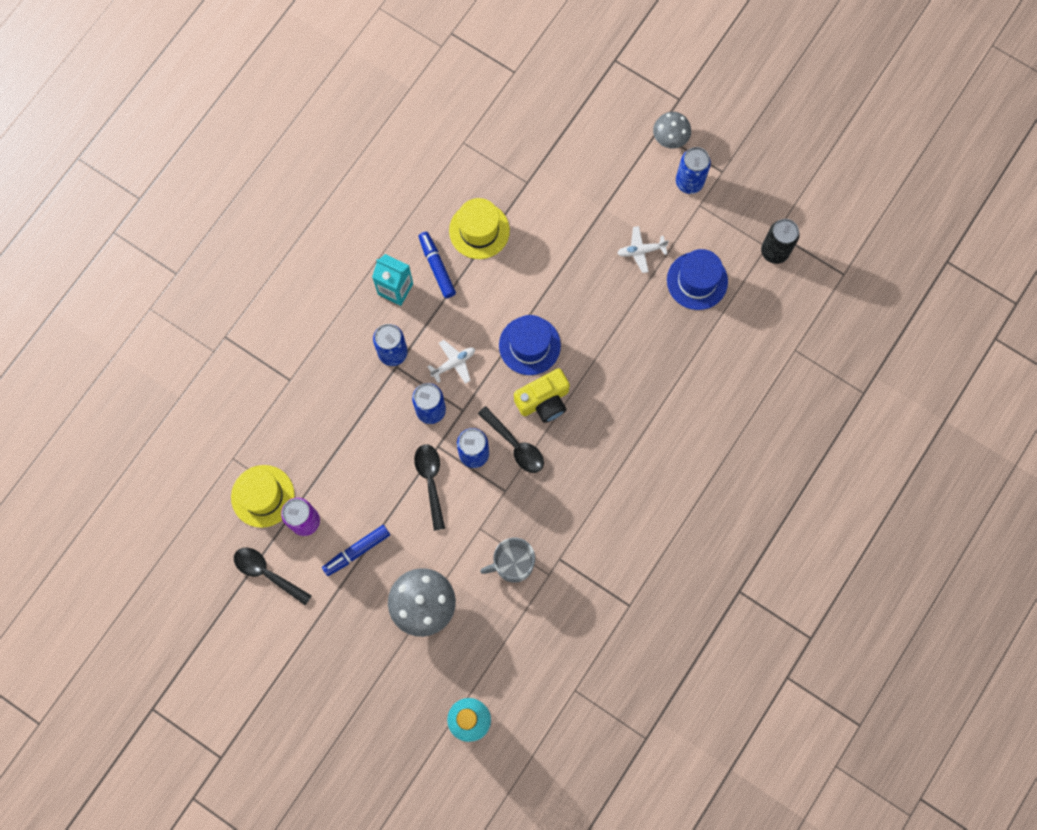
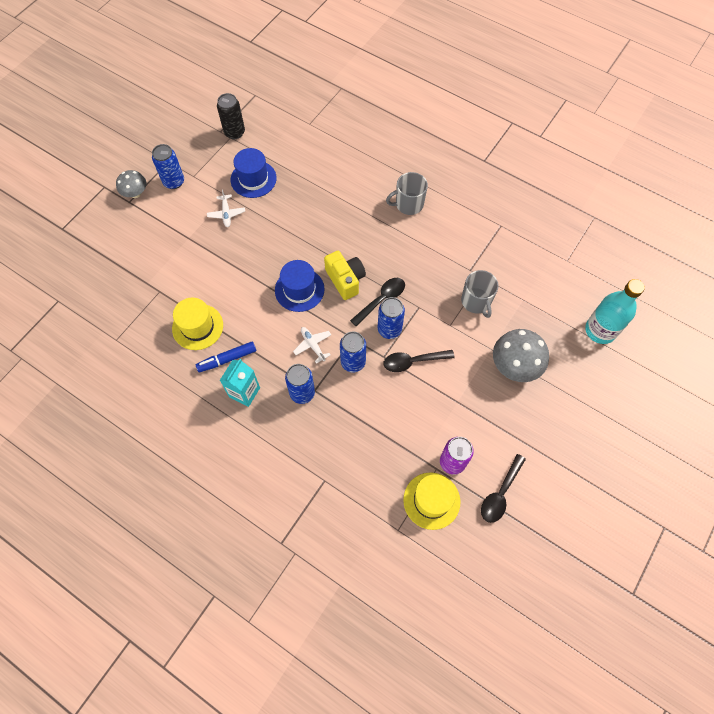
camera: 90 degrees left, 10 degrees down
(357, 551) = (475, 418): blue marker -> none
(661, 483) = (408, 204): none -> grey mug

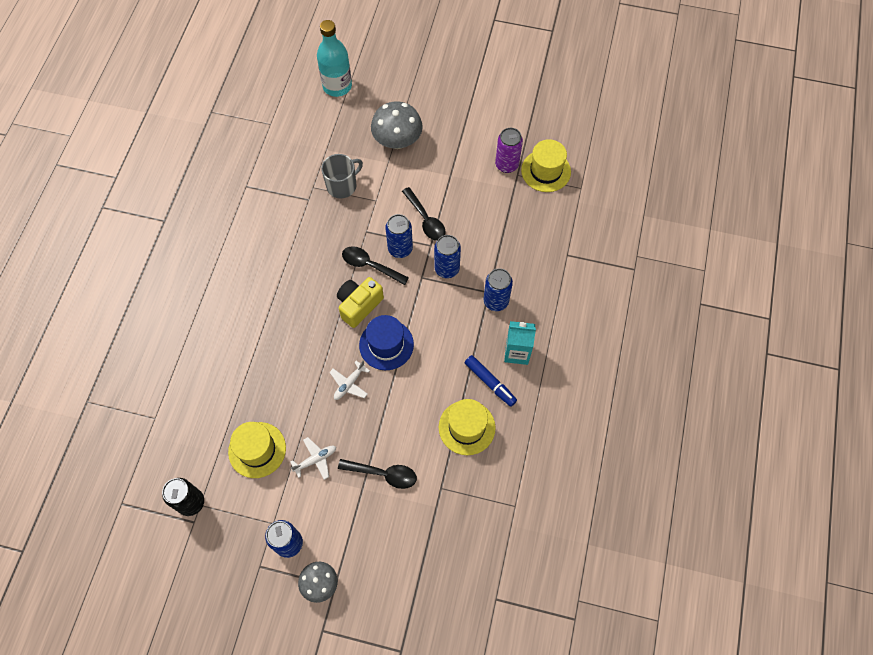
camera: 110 degrees left, 0 degrees up
(253, 179) = (257, 450): blue hat -> yellow hat
(313, 345) = (443, 310): white plane -> white plane (349, 384)
(408, 204) = (244, 275): grey mug -> none
(500, 494) = (517, 125): black spoon -> black spoon (383, 474)

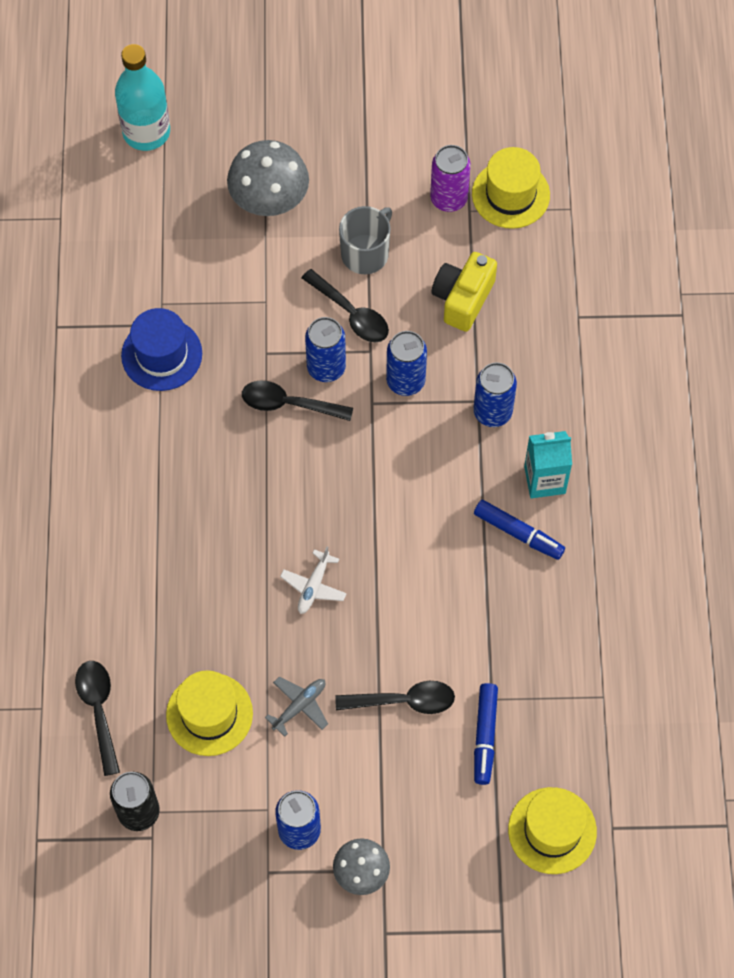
camera: 15 degrees left, 0 degrees up
(189, 429) = (99, 710): none -> black spoon
(315, 459) = (299, 706): white plane -> grey plane
(342, 185) = (206, 290): grey mug -> grey mug (365, 253)
(359, 305) = (291, 468): yellow camera -> yellow camera (463, 299)
(386, 345) = (350, 516): blue hat -> blue hat (161, 354)
(429, 512) = (485, 736): none -> blue marker
(467, 427) = (503, 605): yellow hat -> yellow hat (552, 830)

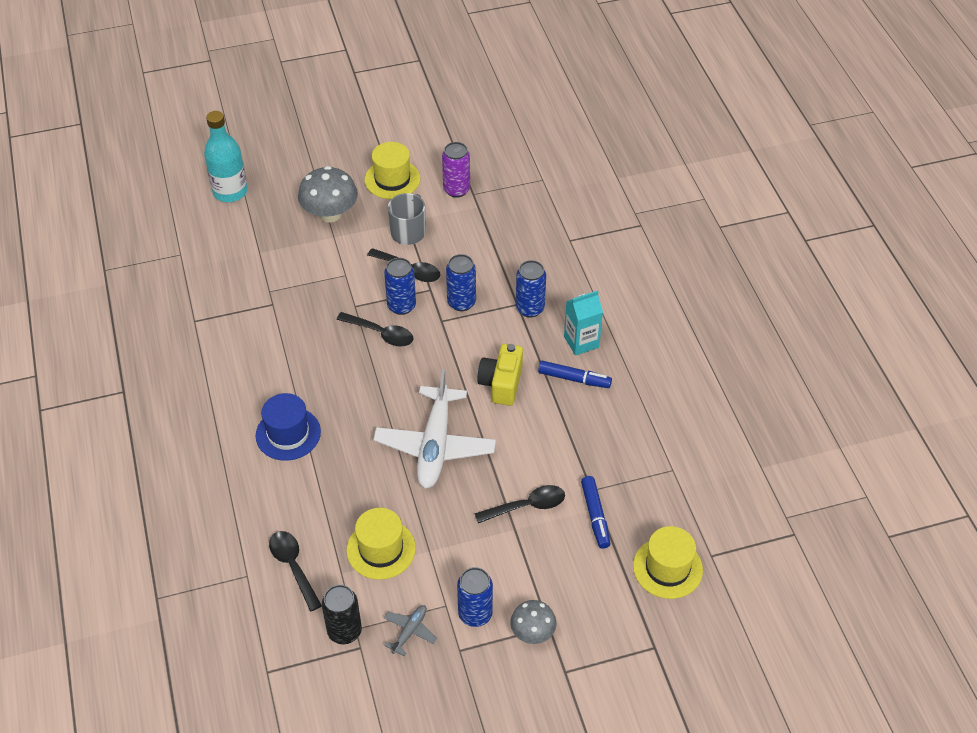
camera: 15 degrees left, 15 degrees down
(161, 354) = (278, 322): blue hat -> blue hat (288, 434)
(288, 404) = (381, 333): black spoon -> black spoon turned 150 degrees counterclockwise
(299, 706) = (449, 527): grey plane -> grey plane (410, 631)
(313, 586) = (435, 445): white plane -> white plane, size x2.29
(463, 299) = (486, 245): yellow camera -> yellow camera (501, 383)
(510, 194) = (498, 179): yellow hat -> yellow hat (392, 179)

